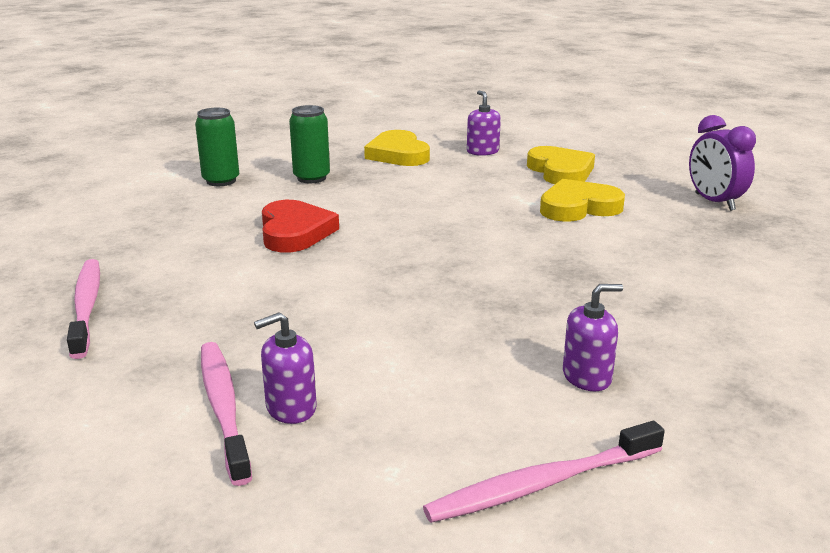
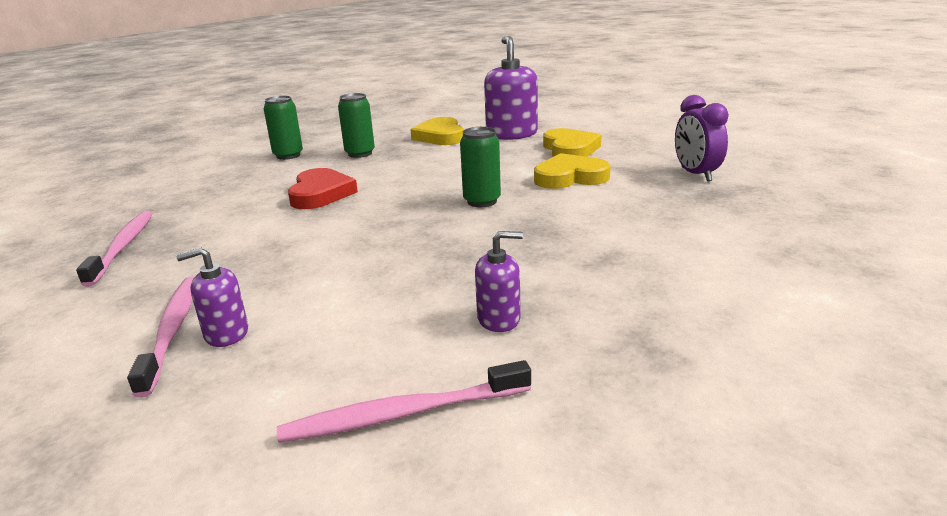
camera: 10 degrees right, 0 degrees up
(482, 151) = (511, 134): purple soap dispenser -> purple soap dispenser, size x1.83
(494, 239) = (482, 201): none -> green can

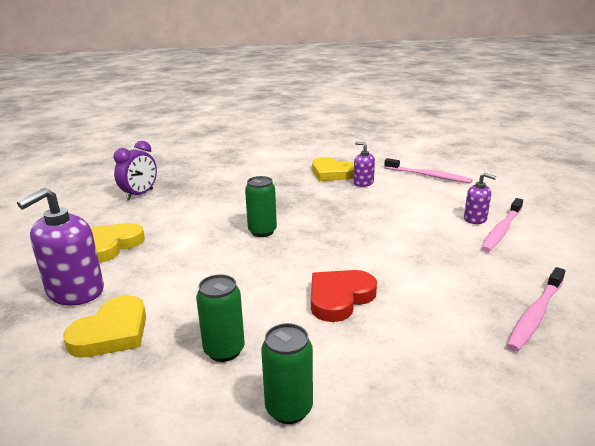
camera: 135 degrees left, 0 degrees up
(570, 177) = (184, 223): yellow heart -> yellow heart (332, 173)

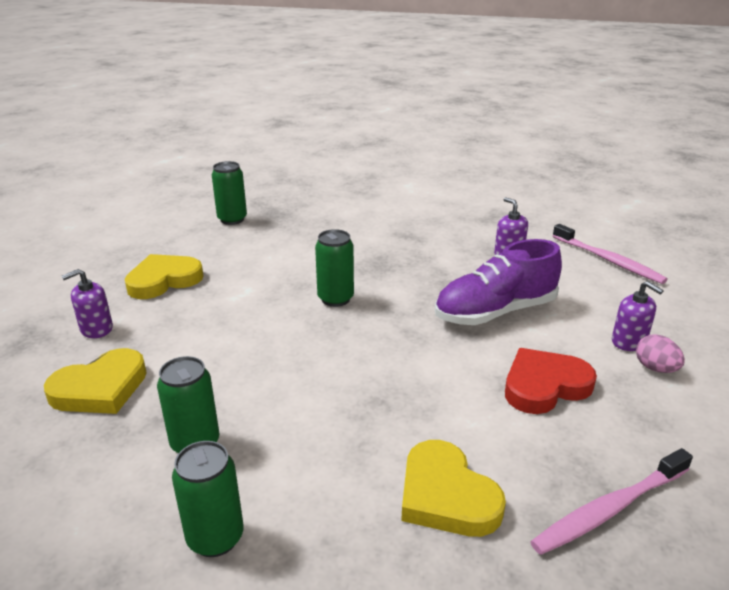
camera: 20 degrees right, 5 degrees up
(75, 291) = (96, 329): purple soap dispenser -> purple soap dispenser, size x0.55
(140, 194) = (232, 219): purple clock -> green can
(332, 173) = (477, 232): yellow heart -> yellow heart (446, 495)
(339, 298) = (366, 412): red heart -> red heart (544, 386)
(380, 218) = (495, 312): none -> purple shoe
(501, 230) = (655, 368): pink toothbrush -> pink egg

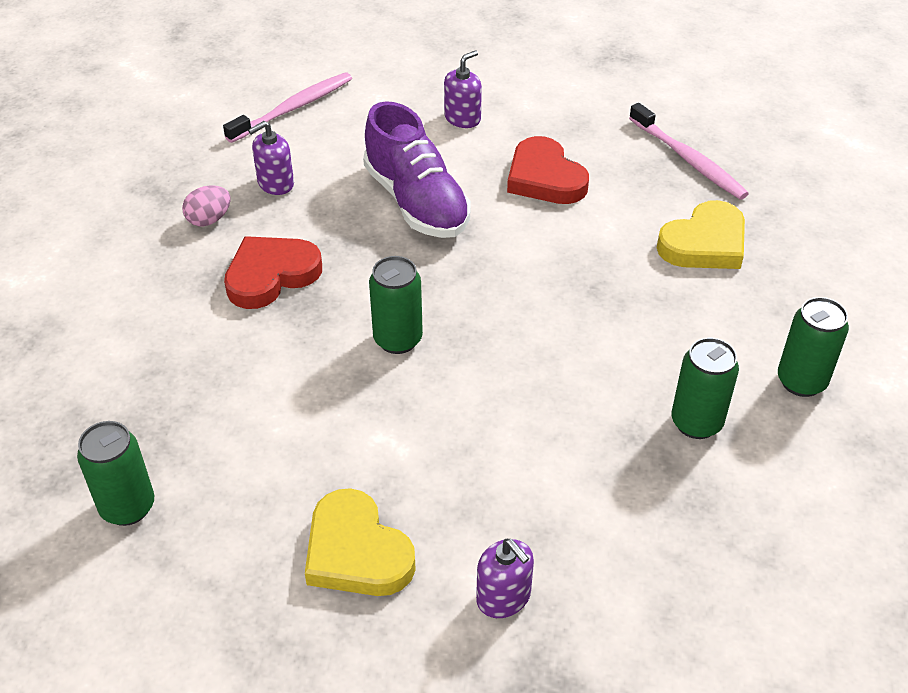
camera: 95 degrees left, 15 degrees up
(100, 388) = (631, 541): yellow heart -> none
(407, 253) = (271, 275): none -> red heart
(655, 368) = (504, 110): pink egg -> pink egg (209, 220)

